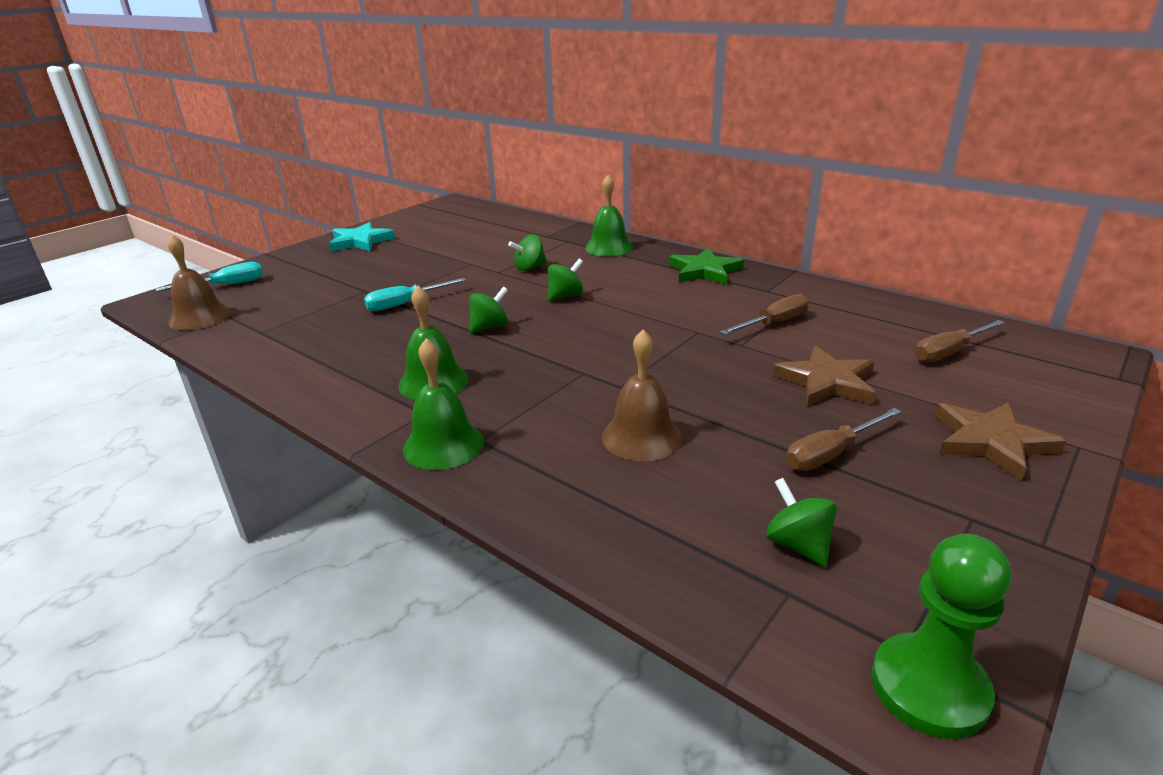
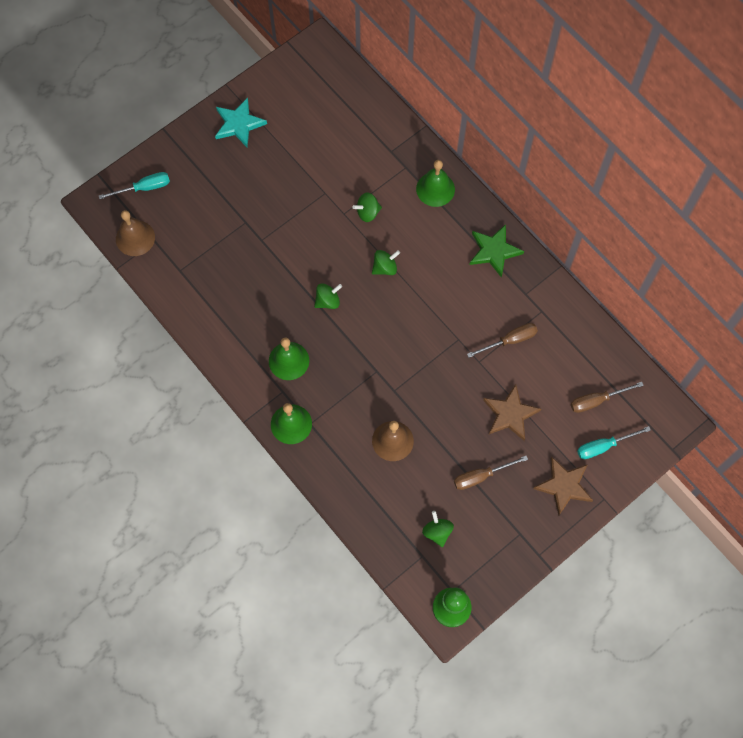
camera: 10 degrees right, 40 degrees up
(405, 304) = (274, 252): turquoise screwdriver -> turquoise screwdriver (603, 446)

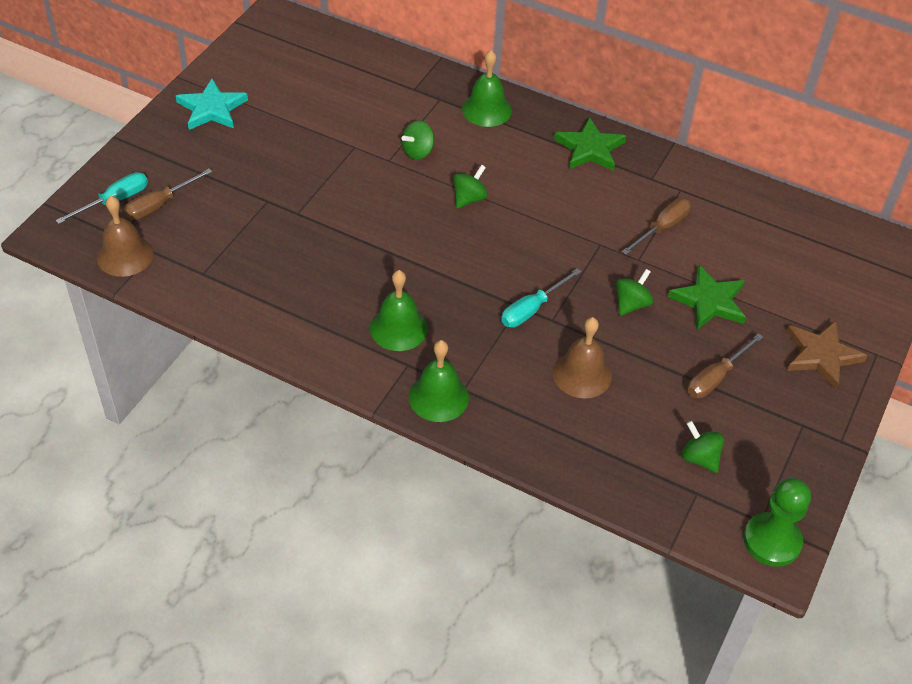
camera: 25 degrees left, 20 degrees down
(328, 301) = (416, 251): green spinning top -> green spinning top (631, 304)
(510, 414) = (709, 301): brown star -> green star
(597, 400) = (800, 257): brown screwdriver -> brown screwdriver (159, 205)
(603, 446) = (839, 300): turquoise screwdriver -> turquoise screwdriver (532, 309)

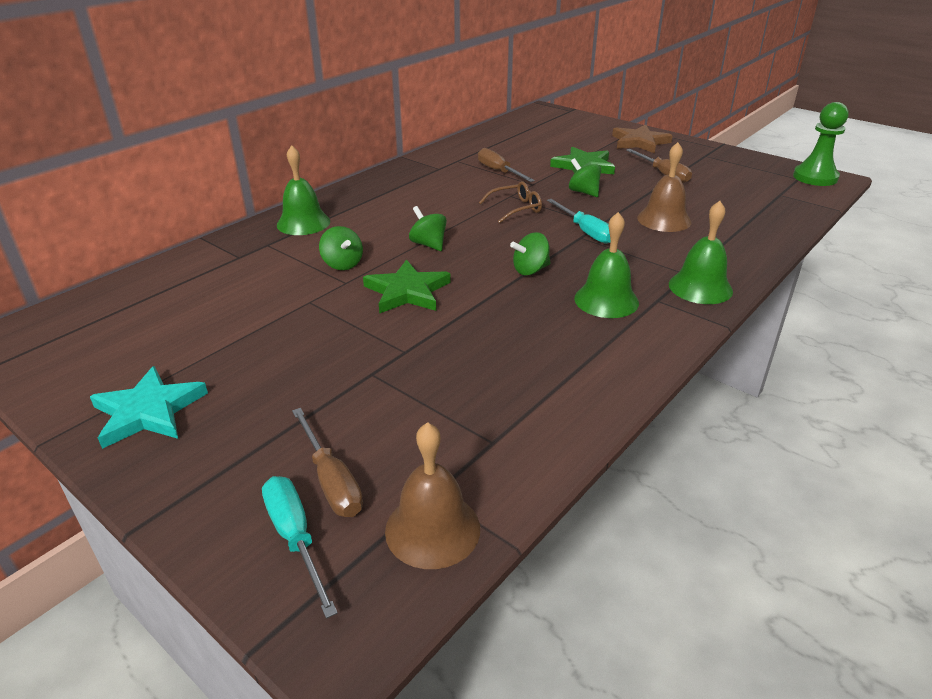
camera: 75 degrees left, 15 degrees down
(568, 251) = (516, 209): none -> brown glasses
(590, 149) = (389, 185): green star -> green star (407, 291)
(699, 458) = (745, 189): green spinning top -> green spinning top (530, 270)

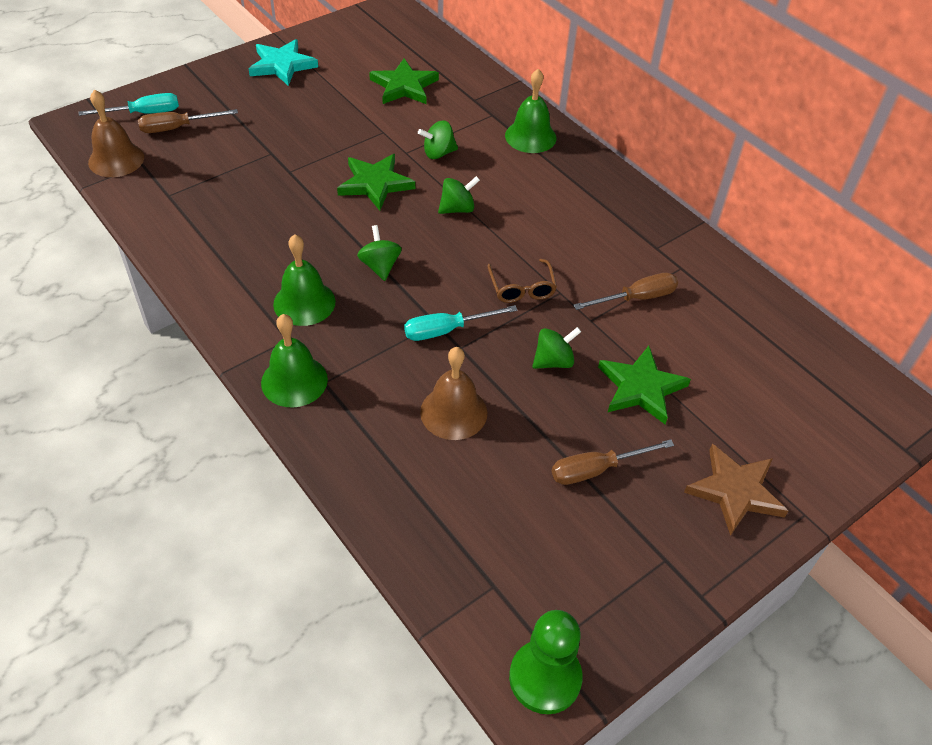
camera: 100 degrees right, 15 degrees up
(211, 301) = (404, 86): none -> green star

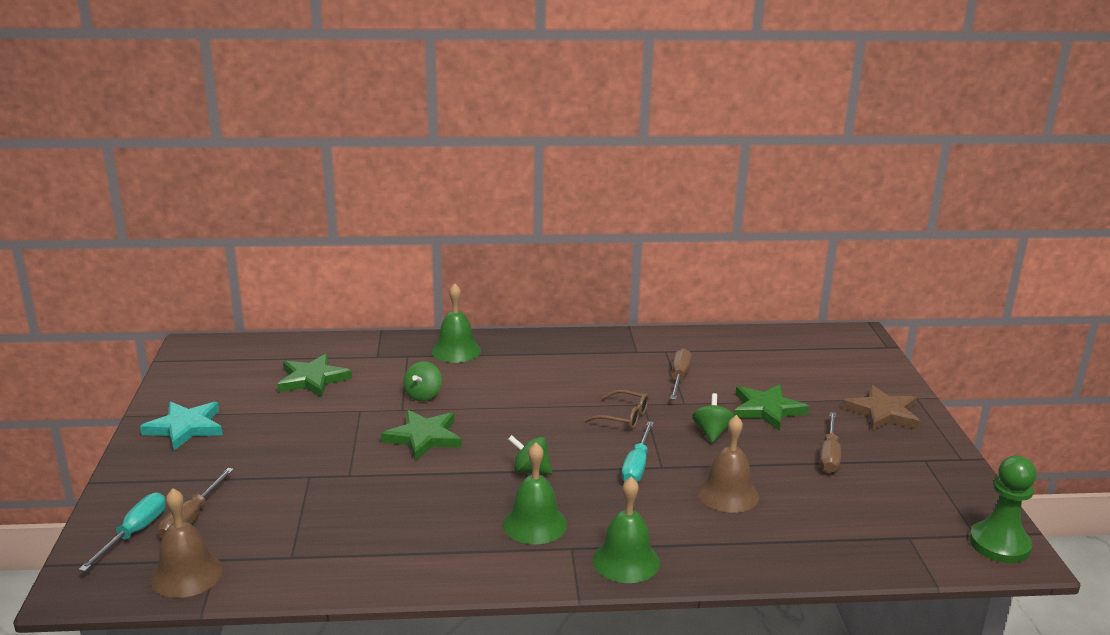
camera: 55 degrees left, 25 degrees down
(457, 209) = (502, 411): green spinning top -> none

